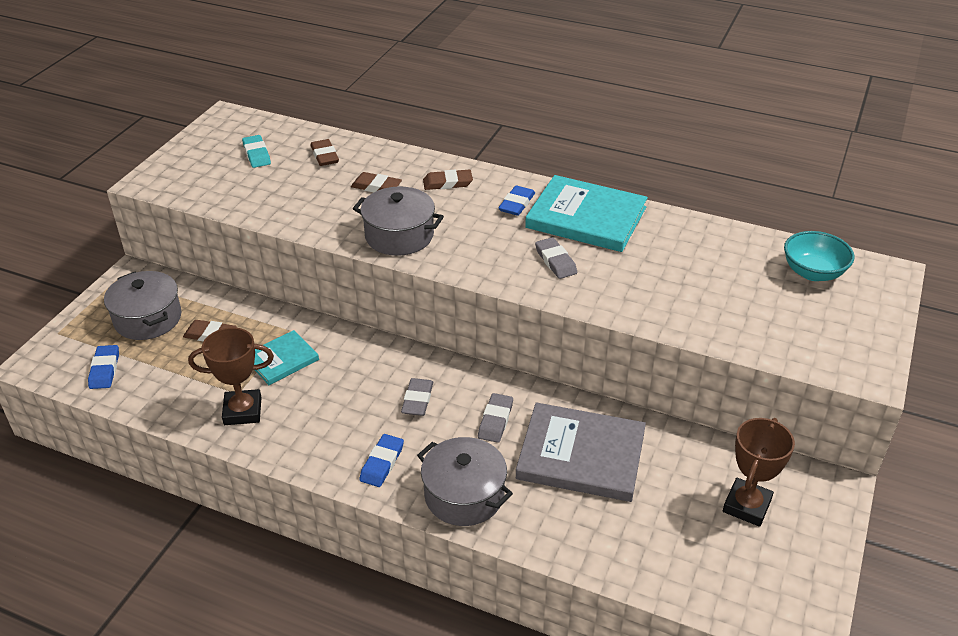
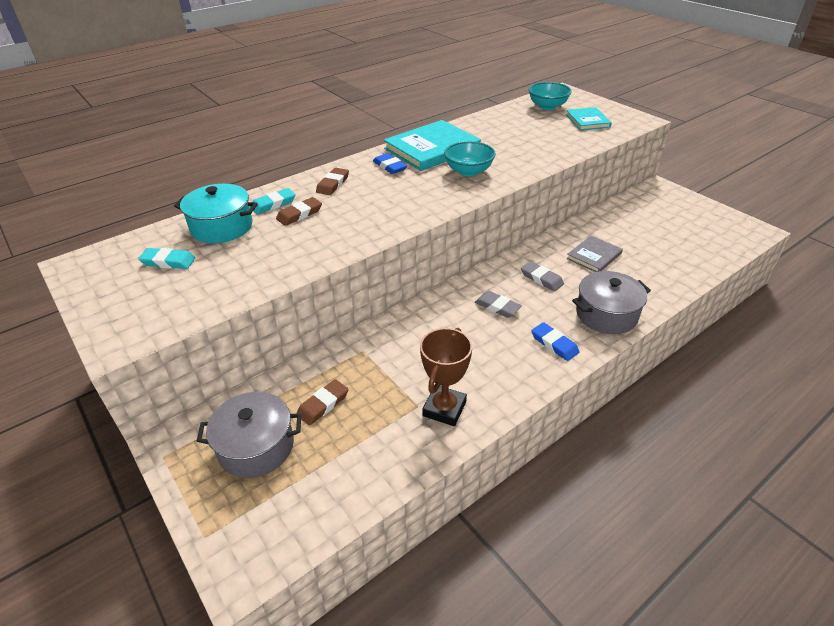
camera: 60 degrees left, 0 degrees up
(105, 370) = (306, 503): blue eraser -> none
(282, 359) = (396, 366): turquoise book -> turquoise book (587, 121)
(324, 155) = (222, 227): brown eraser -> turquoise pot
(382, 165) = (273, 204): none -> turquoise eraser
(399, 235) = (377, 221): grey pot -> none
(555, 261) = (468, 171): grey eraser -> turquoise bowl
(581, 455) = (594, 256): grey book -> grey book, size x0.56
(746, 505) = (662, 216): brown trophy -> none

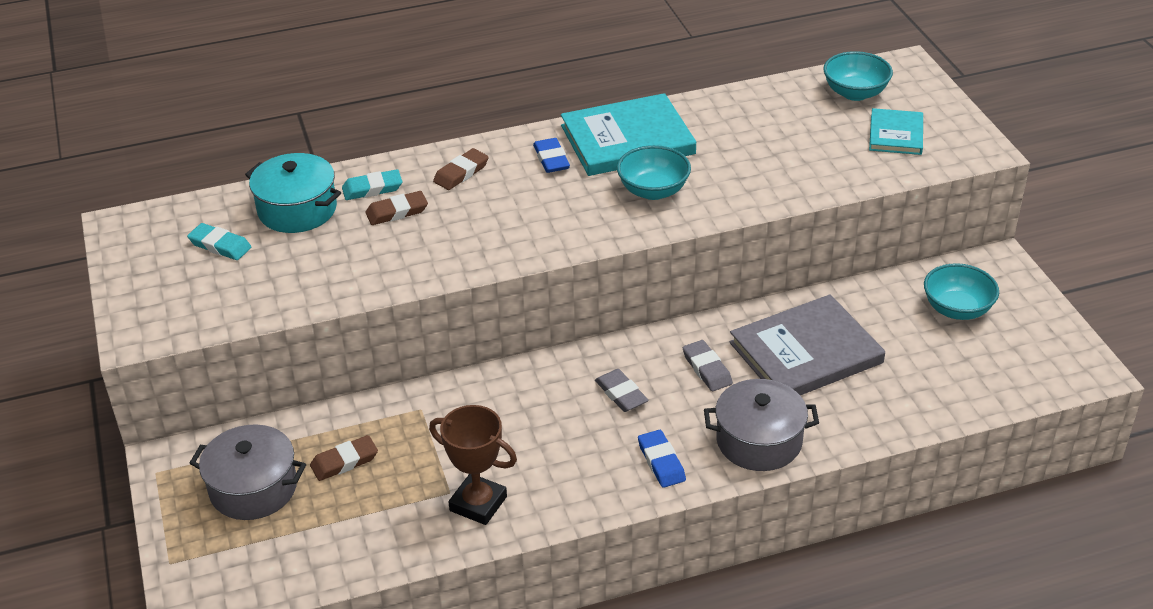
camera: 20 degrees right, 0 degrees up
(444, 409) = (478, 504): brown trophy -> brown trophy turned 75 degrees clockwise
(594, 256) = (805, 353): grey book -> grey book, size x1.79
(658, 215) = (957, 309): none -> turquoise bowl

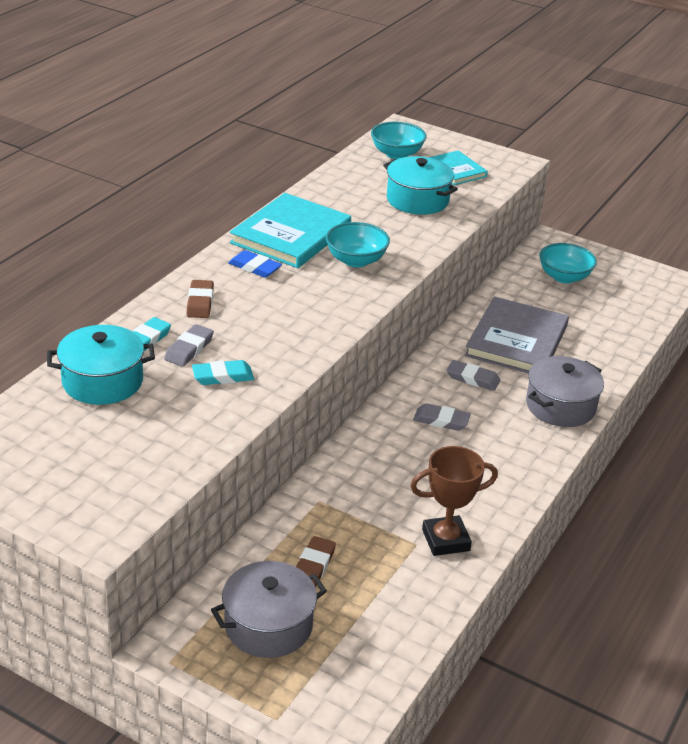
camera: 45 degrees left, 5 degrees down
(220, 245) = (73, 436): turquoise eraser -> turquoise eraser (223, 376)
(397, 212) = (189, 349): brown eraser -> grey eraser
(661, 462) = (522, 449): blue eraser -> none
(805, 152) = (417, 200): none -> turquoise pot

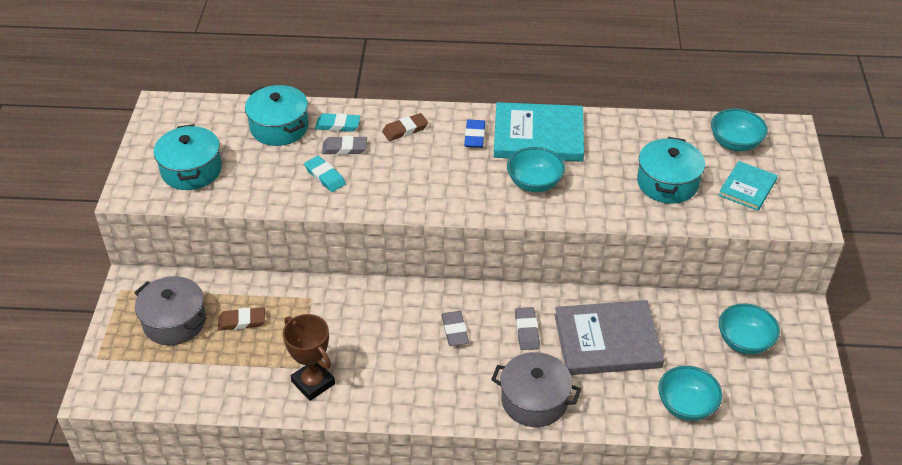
camera: 65 degrees right, 10 degrees up
(109, 471) = (191, 170): none -> turquoise pot
(615, 331) = (686, 405): none -> turquoise bowl

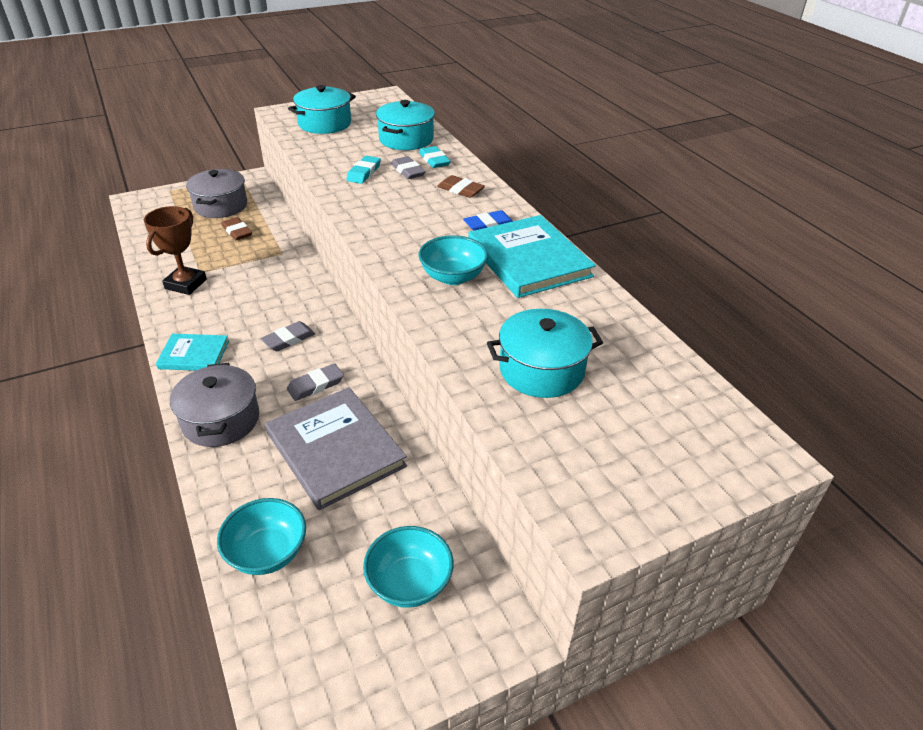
camera: 60 degrees right, 5 degrees down
(735, 143) = (678, 410): turquoise bowl -> none
(747, 188) = (601, 445): turquoise book -> turquoise book (194, 355)

